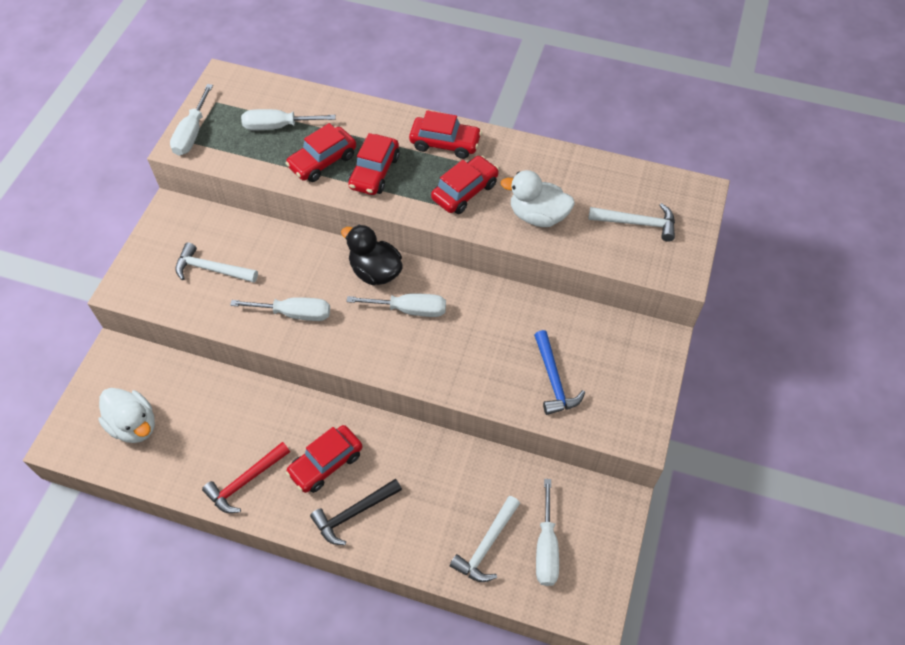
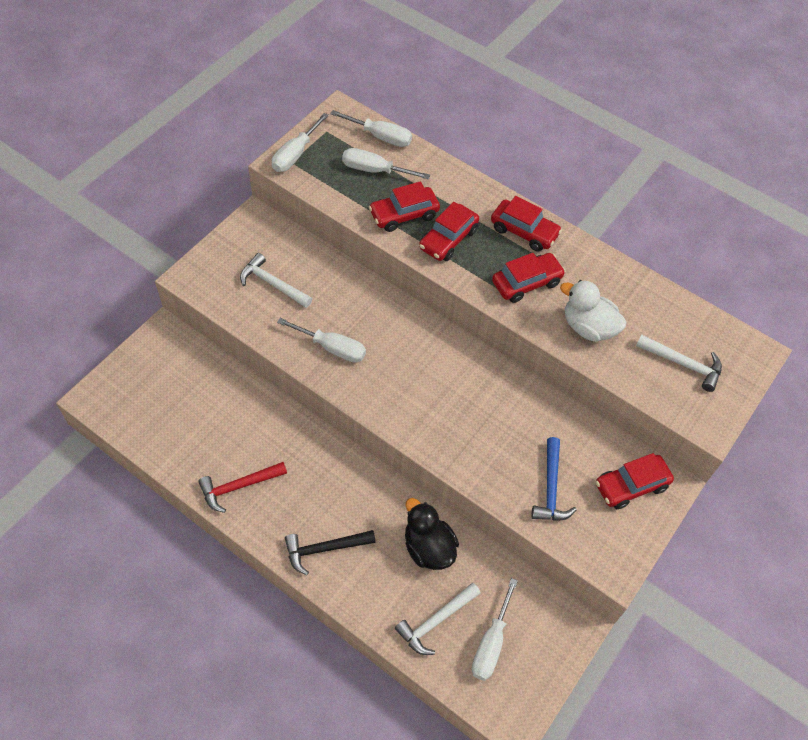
camera: 15 degrees right, 0 degrees up
(134, 425) = (160, 403): white duck -> none
(326, 463) = (315, 494): red car -> red car (631, 486)
(375, 271) = (419, 332): black duck -> black duck (428, 547)
(409, 310) = (438, 378): white screwdriver -> white screwdriver (380, 137)

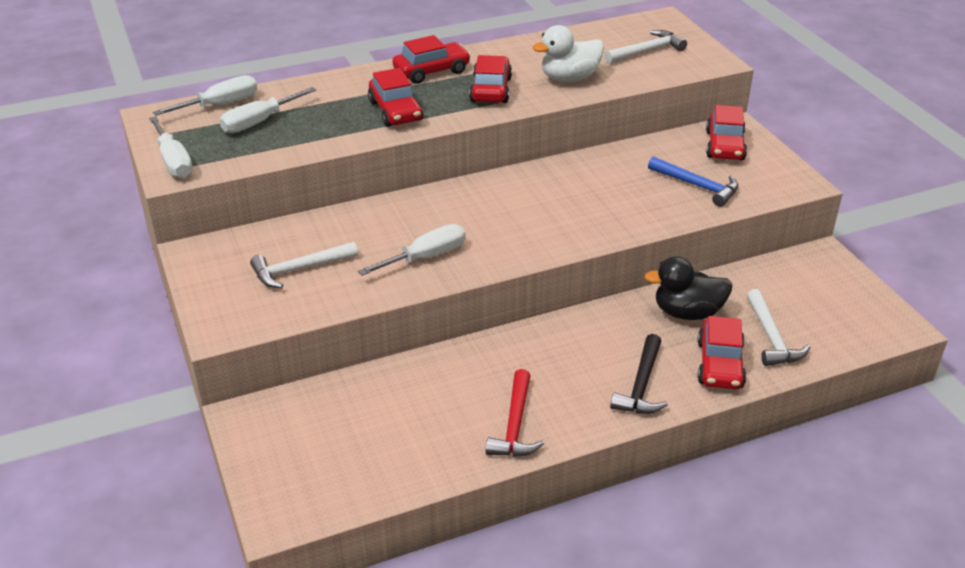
camera: 55 degrees left, 20 degrees down
(404, 215) = (337, 124): red car -> red car (720, 364)
(491, 643) = (814, 311): white screwdriver -> none

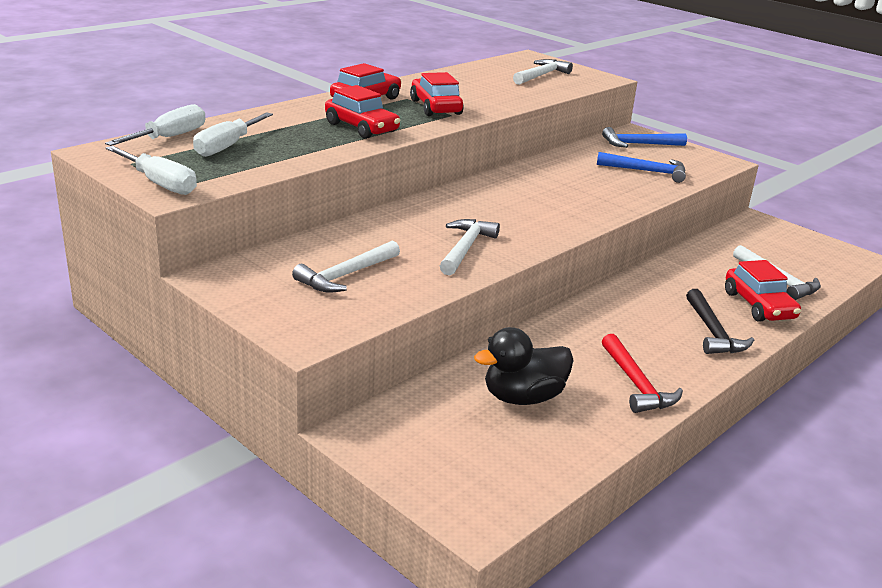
camera: 25 degrees left, 10 degrees down
(426, 257) = (465, 248): white screwdriver -> white hammer
(569, 78) = (496, 95): white duck -> none
(687, 312) = (695, 274): black duck -> black duck (523, 397)
(725, 146) = (639, 144): red car -> blue hammer

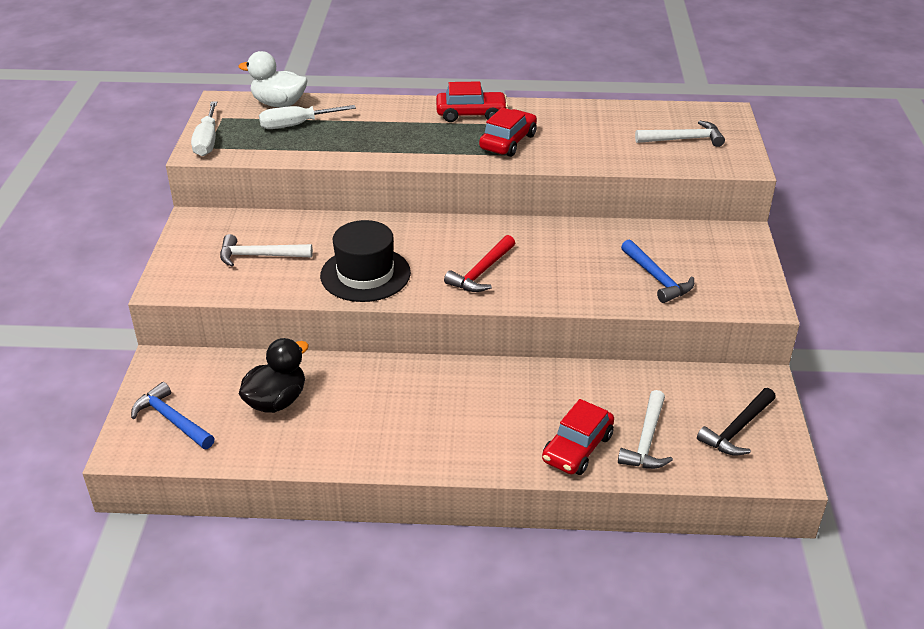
camera: 50 degrees right, 10 degrees up
(169, 137) = (279, 104): white screwdriver -> white duck
(361, 128) = (411, 142): red car -> none
(465, 248) = (365, 274): white hammer -> black hat
(523, 397) = (276, 401): black duck -> black duck turned 105 degrees clockwise
(636, 384) = (358, 439): red hammer -> red hammer (482, 272)
(639, 144) = (716, 248): blue hammer -> blue hammer (172, 420)
(712, 332) = (492, 442): black hammer -> black hammer (737, 429)

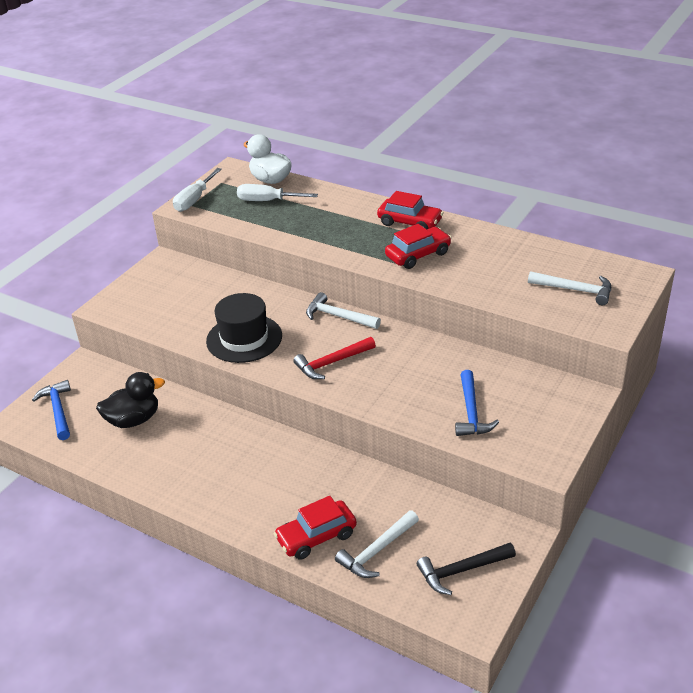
camera: 30 degrees right, 0 degrees up
(260, 256) = (183, 302): white hammer -> white hammer (338, 316)

